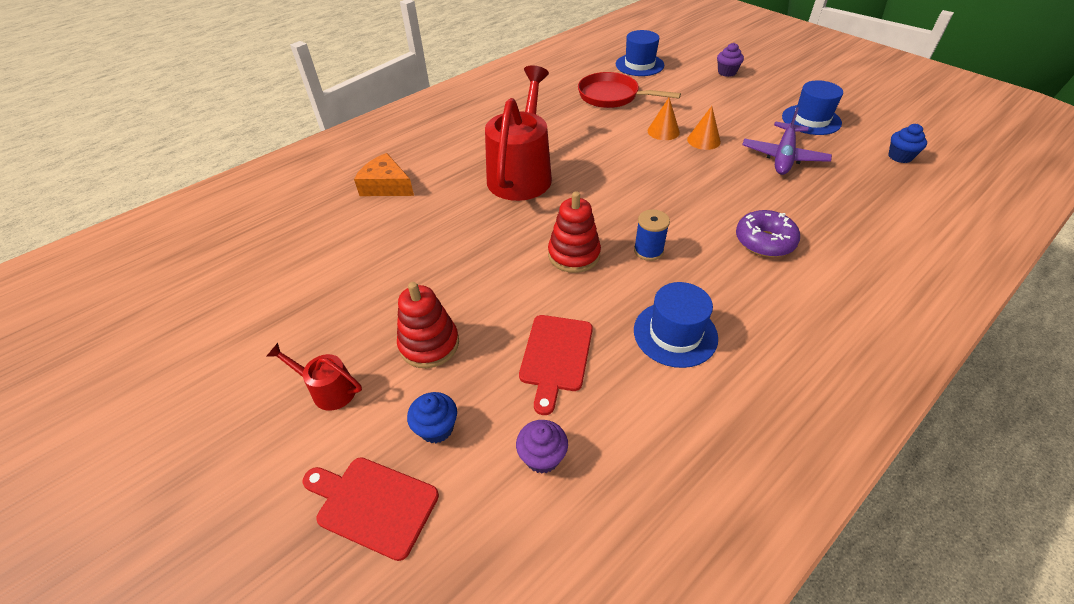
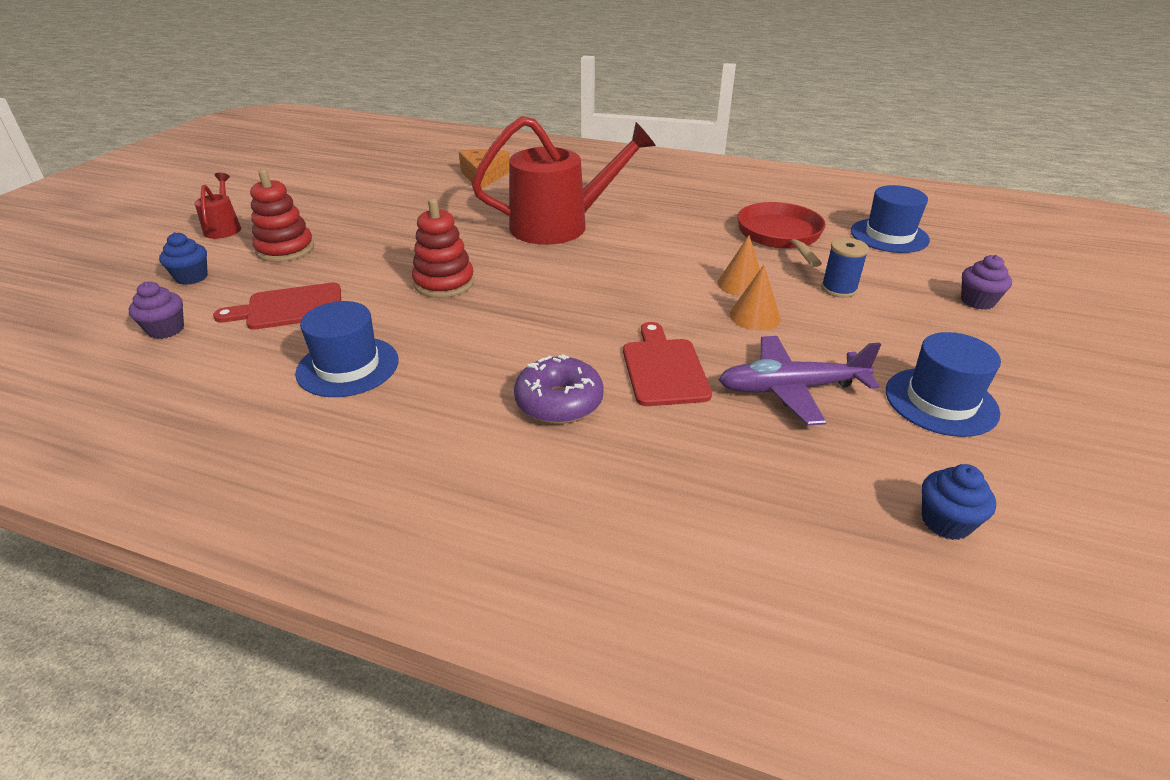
camera: 60 degrees right, 10 degrees down
(373, 504) = (115, 274): red cutting board -> red cutting board (663, 368)
(648, 250) = (480, 323): blue spool -> blue spool (838, 289)

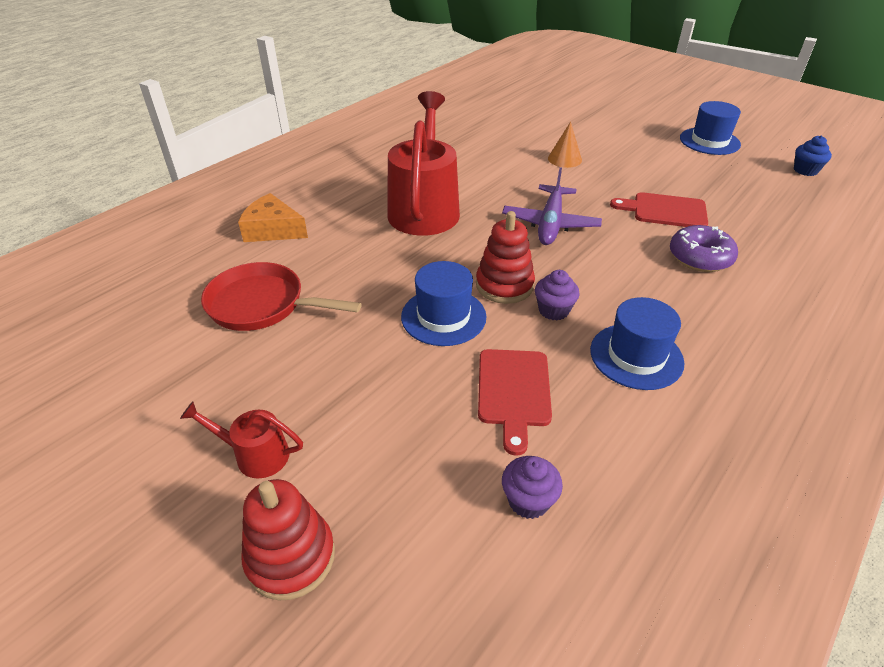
camera: 70 degrees left, 5 degrees up
(191, 277) = (397, 483): blue cupcake -> none
(285, 249) = (365, 392): red stacking toy -> red stacking toy (290, 557)
(754, 316) = (608, 165): orange cone -> none
(780, 236) = (501, 128): red pan -> red pan (262, 305)
(790, 389) = (693, 176): purple plane -> purple plane (550, 224)
(838, 289) = (584, 132): blue spool -> none
(889, 236) = (521, 98): blue hat -> blue hat (443, 316)
(977, 301) = (612, 101): purple cupcake -> purple cupcake (553, 310)

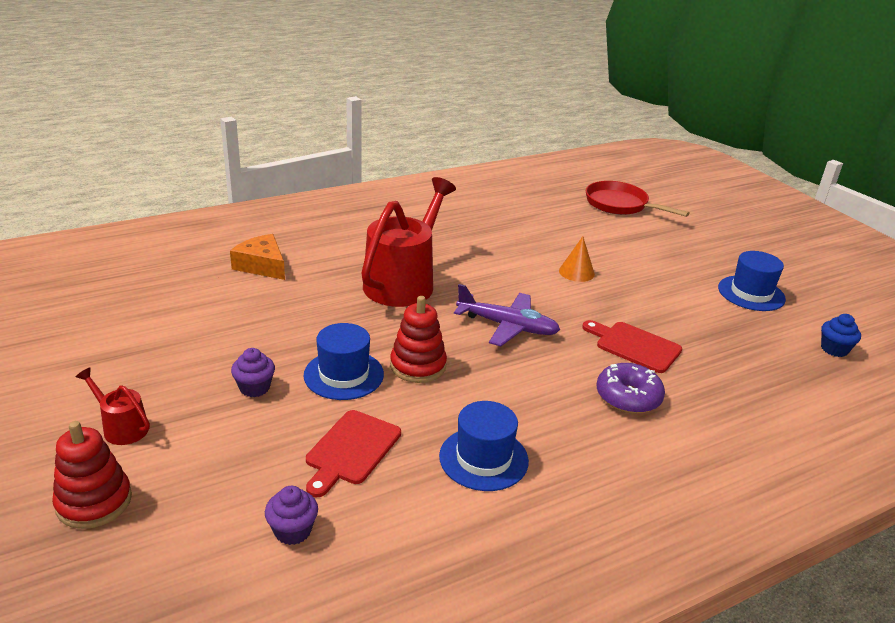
camera: 20 degrees right, 10 degrees down
(262, 305) = (208, 322): red pan -> red pan (620, 205)
(550, 224) = (507, 326): purple plane -> purple plane turned 105 degrees counterclockwise
(553, 310) = (443, 399): purple cupcake -> purple cupcake (254, 388)

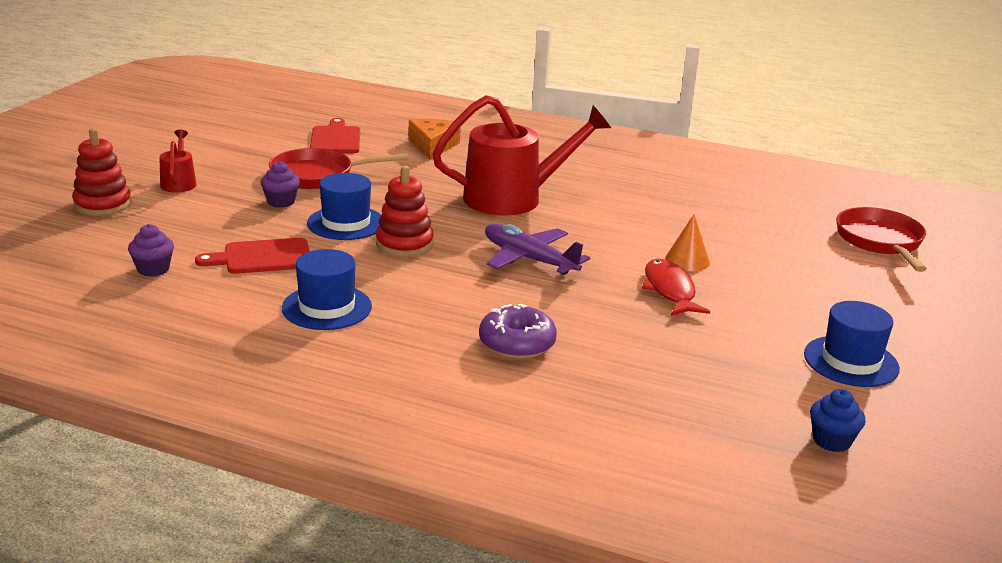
camera: 50 degrees right, 5 degrees down
(231, 344) = (317, 175): none -> red pan
(507, 326) = (529, 259): purple plane -> purple plane turned 150 degrees clockwise
(610, 300) = (670, 290): none -> red fish
(634, 346) = (610, 324): red cutting board -> red cutting board (335, 139)

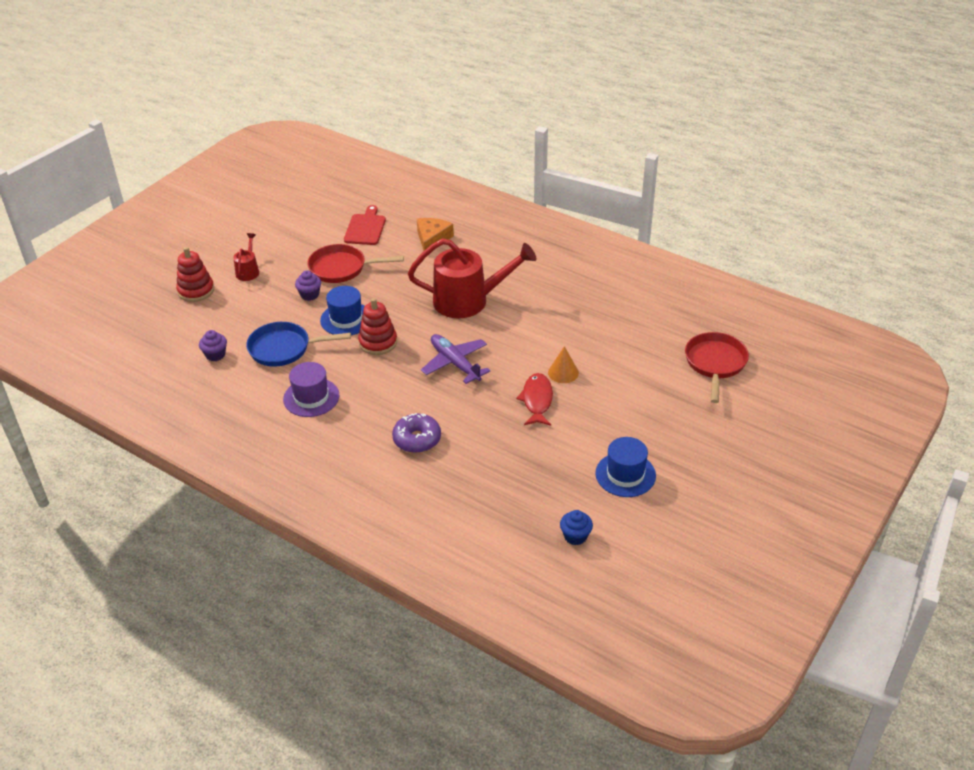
camera: 15 degrees right, 15 degrees up
(262, 257) = (284, 349): red cutting board -> blue pan
(327, 307) = (311, 397): blue hat -> purple hat

